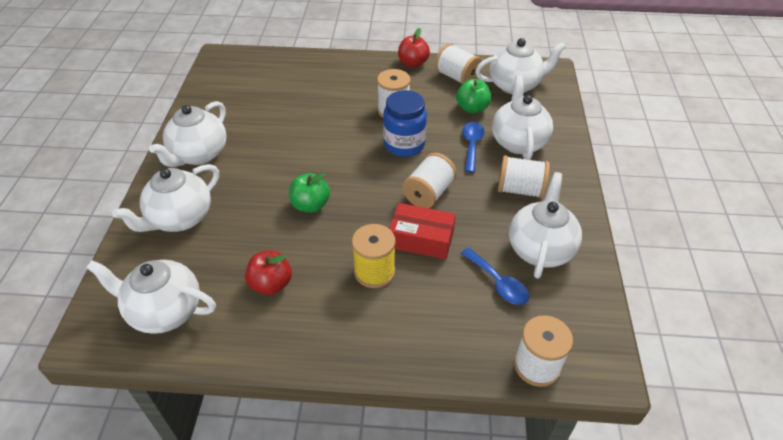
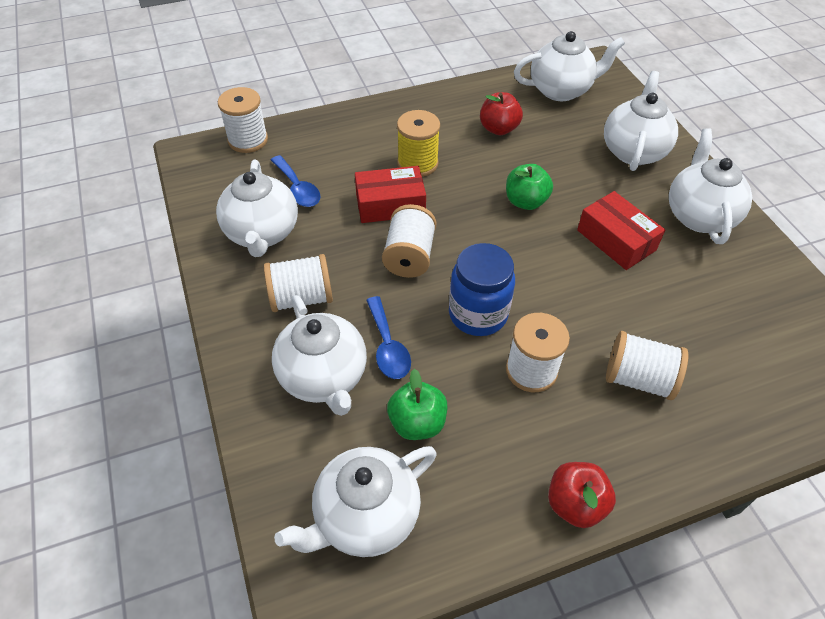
camera: 155 degrees right, 5 degrees up
(273, 158) = (616, 240): none -> red box
(457, 77) = (477, 496): white spool -> white spool (638, 379)
(498, 283) = (297, 189): blue spoon -> blue spoon turned 150 degrees counterclockwise

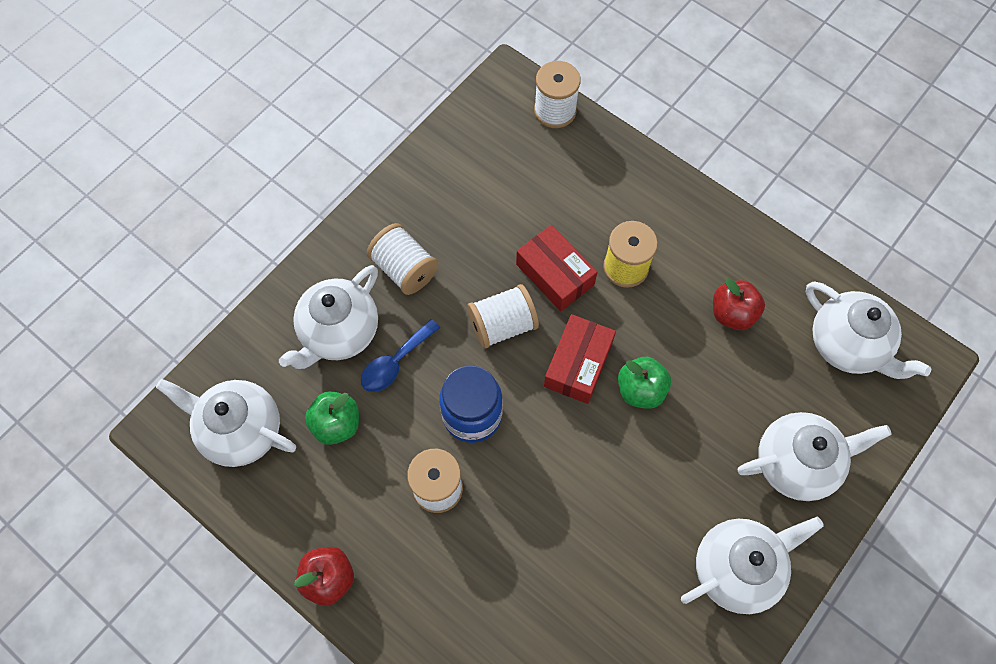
camera: 60 degrees right, 15 degrees up
(262, 233) = (453, 196): white teapot -> none
(297, 189) = (523, 189): blue spoon -> none
(616, 240) = (644, 498): red box -> red box (578, 364)
(638, 379) = (481, 583): white spool -> none

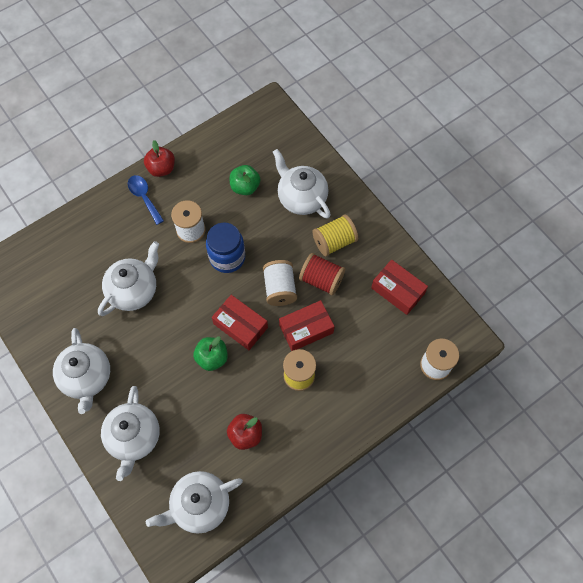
camera: 105 degrees right, 0 degrees up
(240, 430) = (256, 140): white teapot -> white teapot (134, 290)
(395, 362) = (273, 224): blue spoon -> blue spoon (144, 197)
(404, 269) = (334, 241): white spool -> yellow spool
(461, 172) = (397, 291): none -> red box
(472, 272) = (321, 280): none -> red spool

